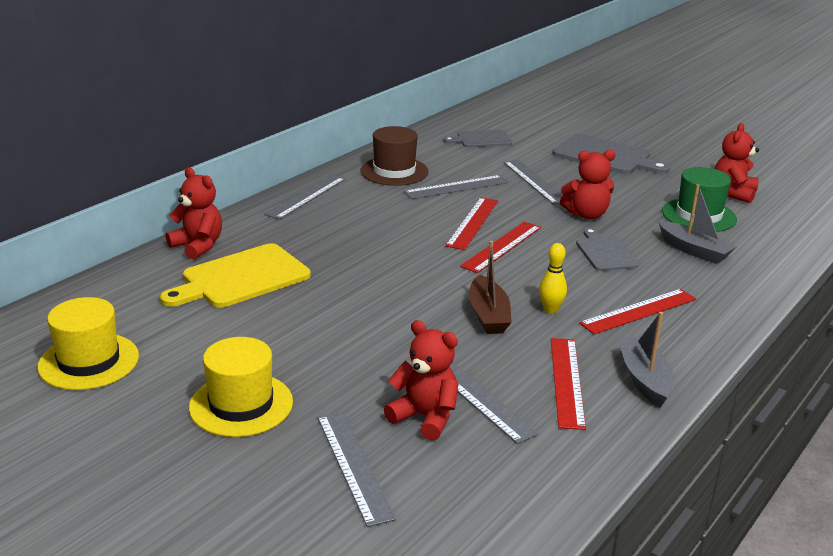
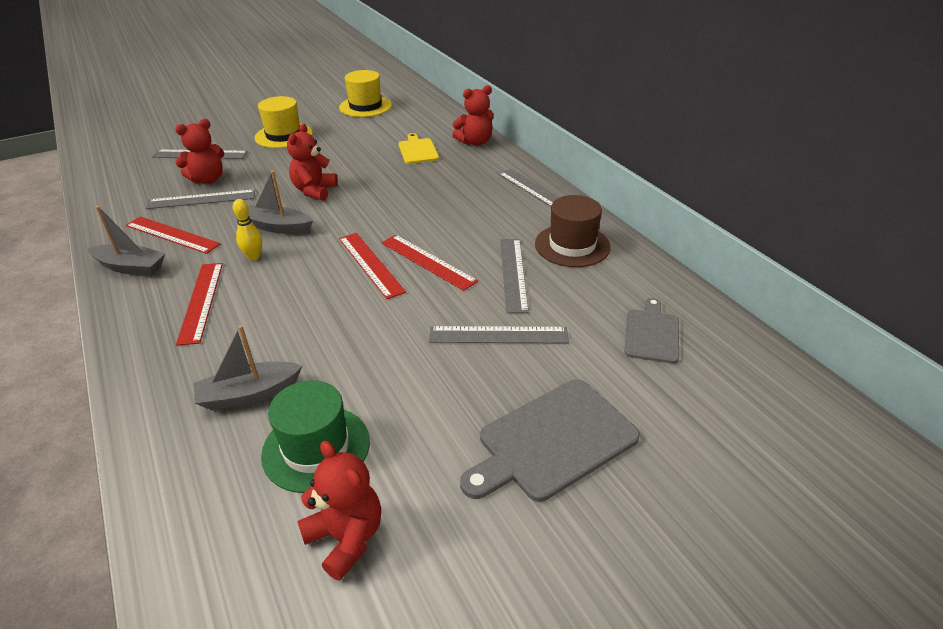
camera: 115 degrees right, 10 degrees up
(241, 278) = (418, 150): yellow cutting board -> yellow cutting board, size x0.61
(488, 315) = (278, 227): brown boat -> grey boat
(586, 215) = (391, 343): red teddy bear -> red teddy bear (314, 191)
(605, 252) = (306, 323): grey cutting board -> none

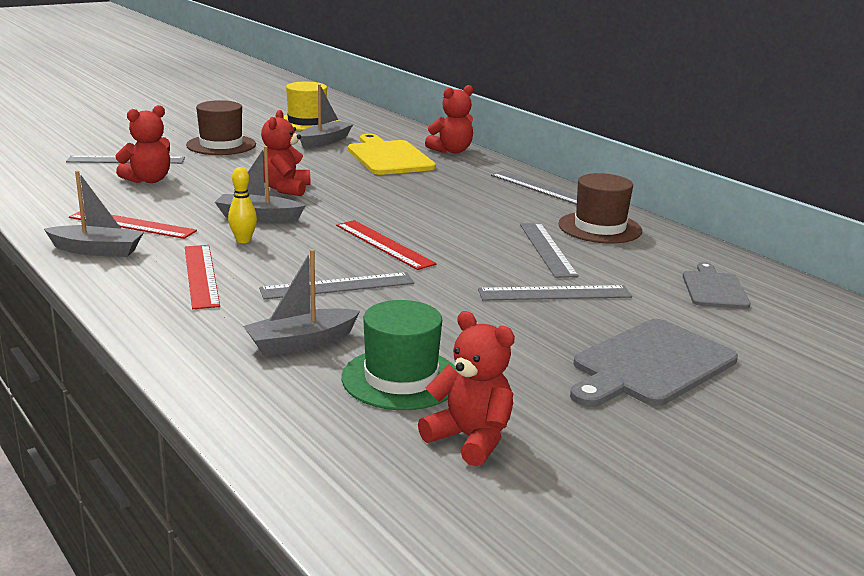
camera: 10 degrees left, 15 degrees down
(201, 199) = (151, 196): grey ruler -> grey ruler (337, 286)
(283, 135) = (221, 145): yellow hat -> brown hat
(371, 131) = (325, 141): none -> grey boat
(418, 150) = (389, 157): yellow cutting board -> yellow cutting board, size x1.65
(427, 261) = (447, 241): red ruler -> none

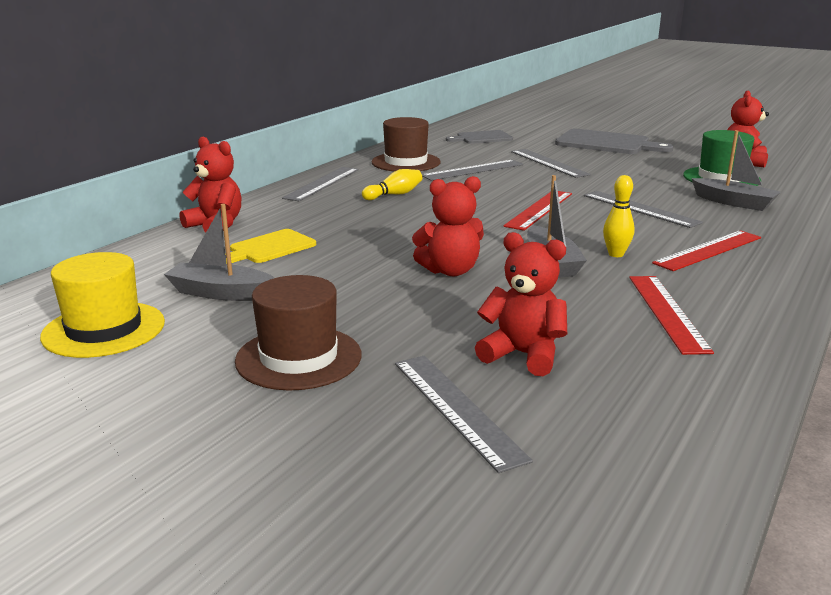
camera: 110 degrees left, 0 degrees up
(97, 250) = (750, 305): grey boat -> none
(389, 157) = (269, 248): yellow cutting board -> yellow cutting board, size x0.61
(482, 204) = (394, 195): none -> yellow bowling pin

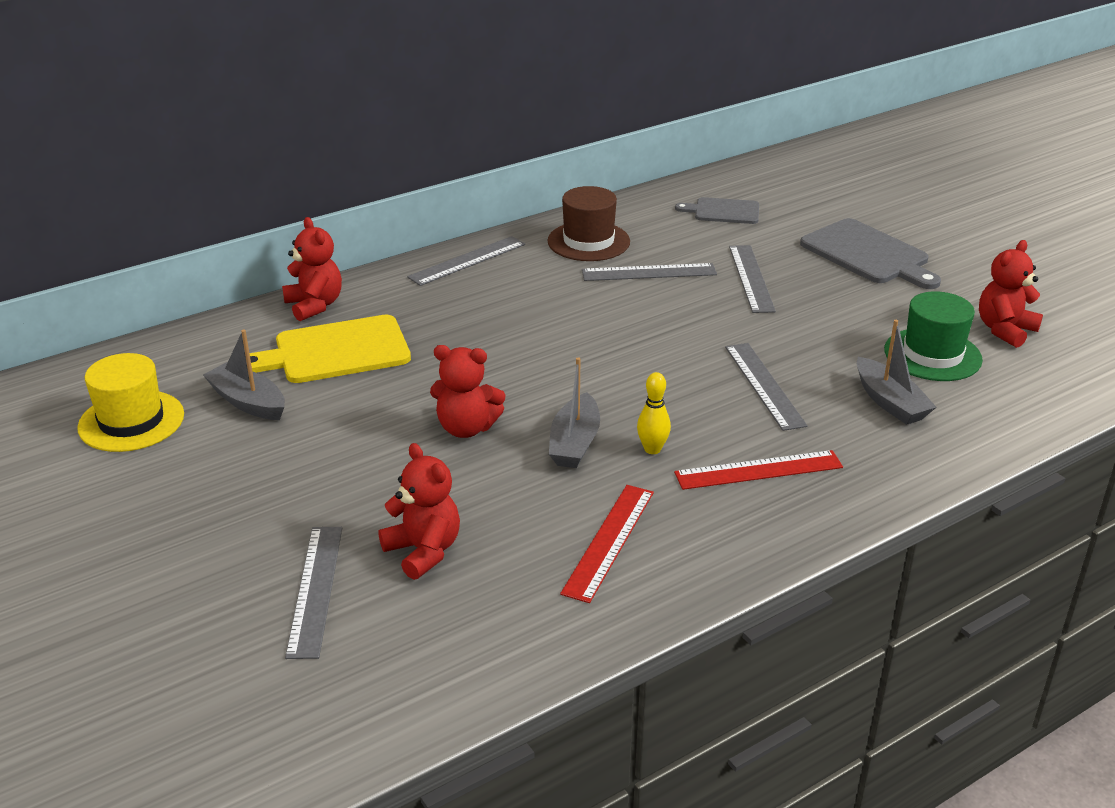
camera: 25 degrees right, 10 degrees up
(269, 248) = (335, 351): yellow cutting board -> yellow cutting board, size x1.65
(298, 358) = (246, 498): brown hat -> none
(394, 195) = (523, 297): yellow bowling pin -> none
(539, 209) = (650, 358): red ruler -> none

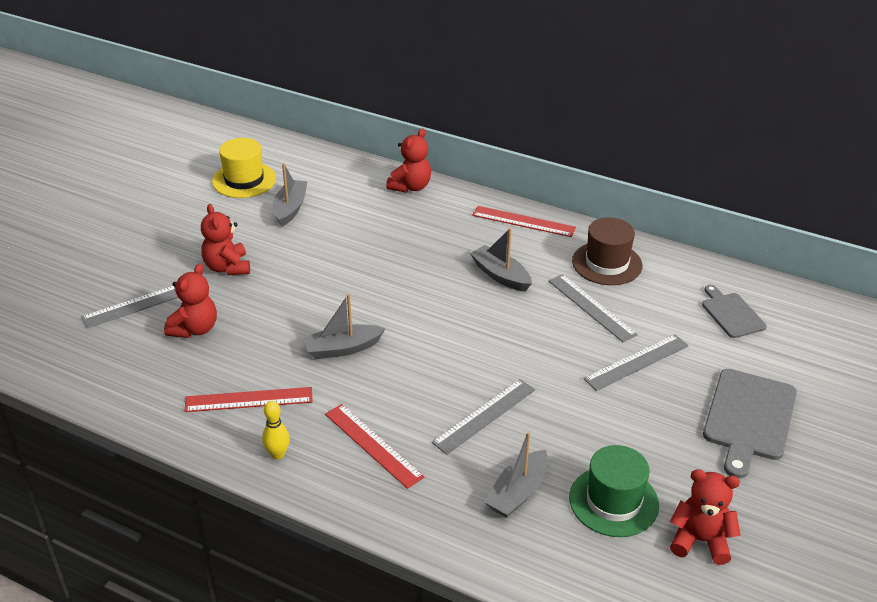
camera: 60 degrees right, 5 degrees up
(335, 351) = (367, 215): yellow cutting board -> none
(466, 428) = (325, 298): red teddy bear -> red teddy bear (227, 267)
(467, 260) = (523, 221): grey ruler -> red ruler
(546, 303) = (501, 275): none -> grey boat
(652, 449) = (361, 386): yellow bowling pin -> yellow bowling pin (277, 454)

